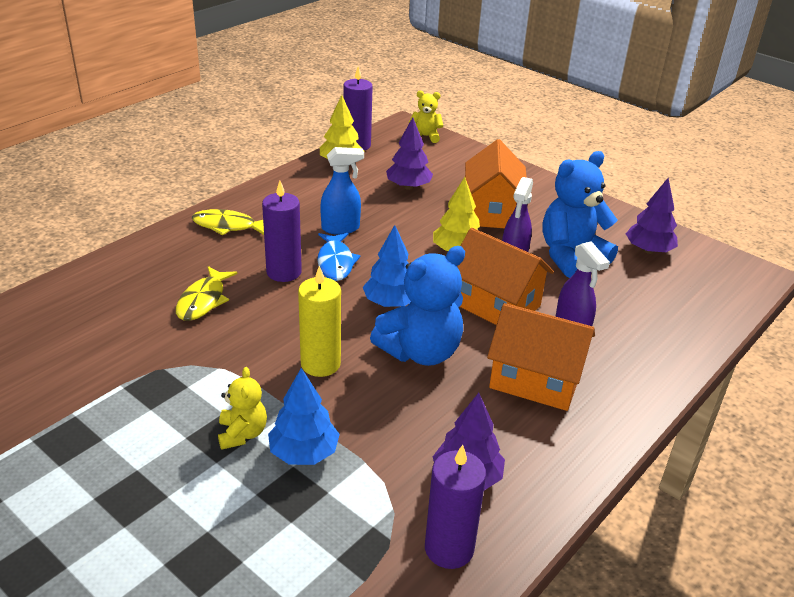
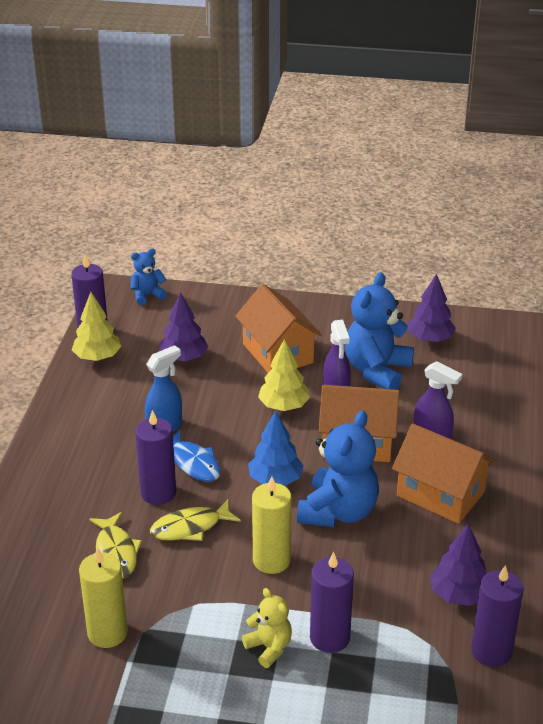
camera: 30 degrees left, 0 degrees up
(130, 356) = (107, 633): none -> yellow candle
(228, 226) = (59, 470): yellow fish -> yellow fish (190, 527)
(304, 453) = (329, 637): blue tree -> purple candle
(425, 136) = (147, 295): yellow teddy bear -> blue teddy bear
(535, 379) = (440, 494): orange house -> orange house turned 45 degrees clockwise

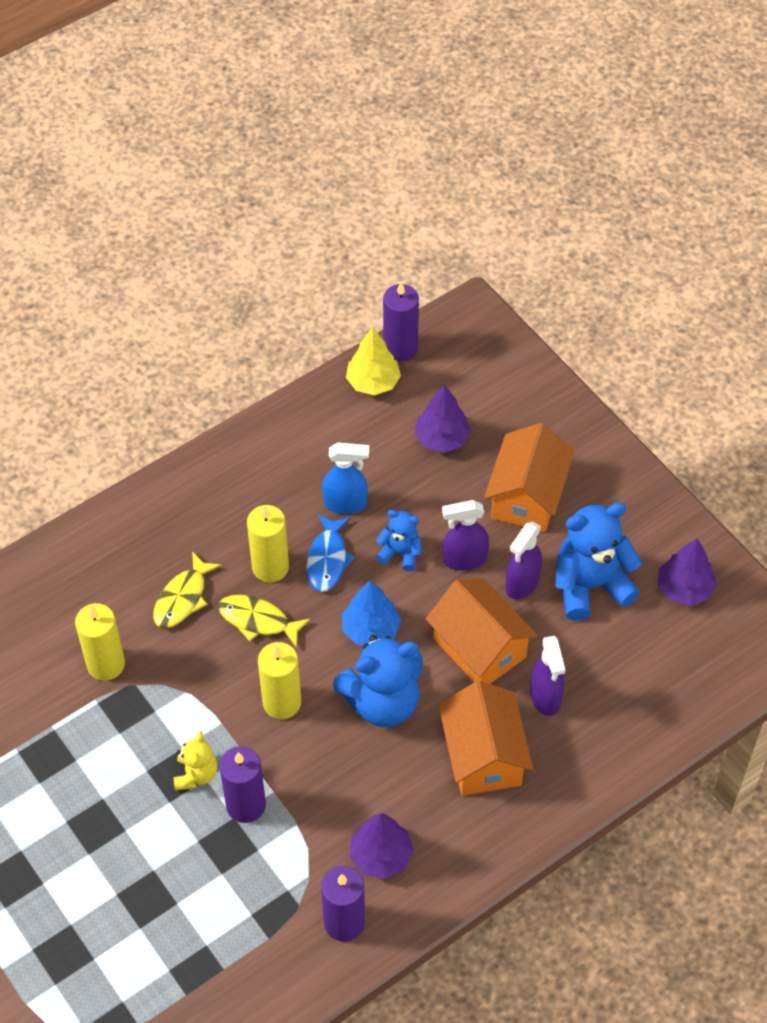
camera: 45 degrees right, 20 degrees up
(147, 295) = (491, 339): blue teddy bear -> blue teddy bear (400, 553)
(158, 493) = (270, 567): purple candle -> yellow candle
(283, 406) = (464, 559): yellow tree -> purple spray bottle

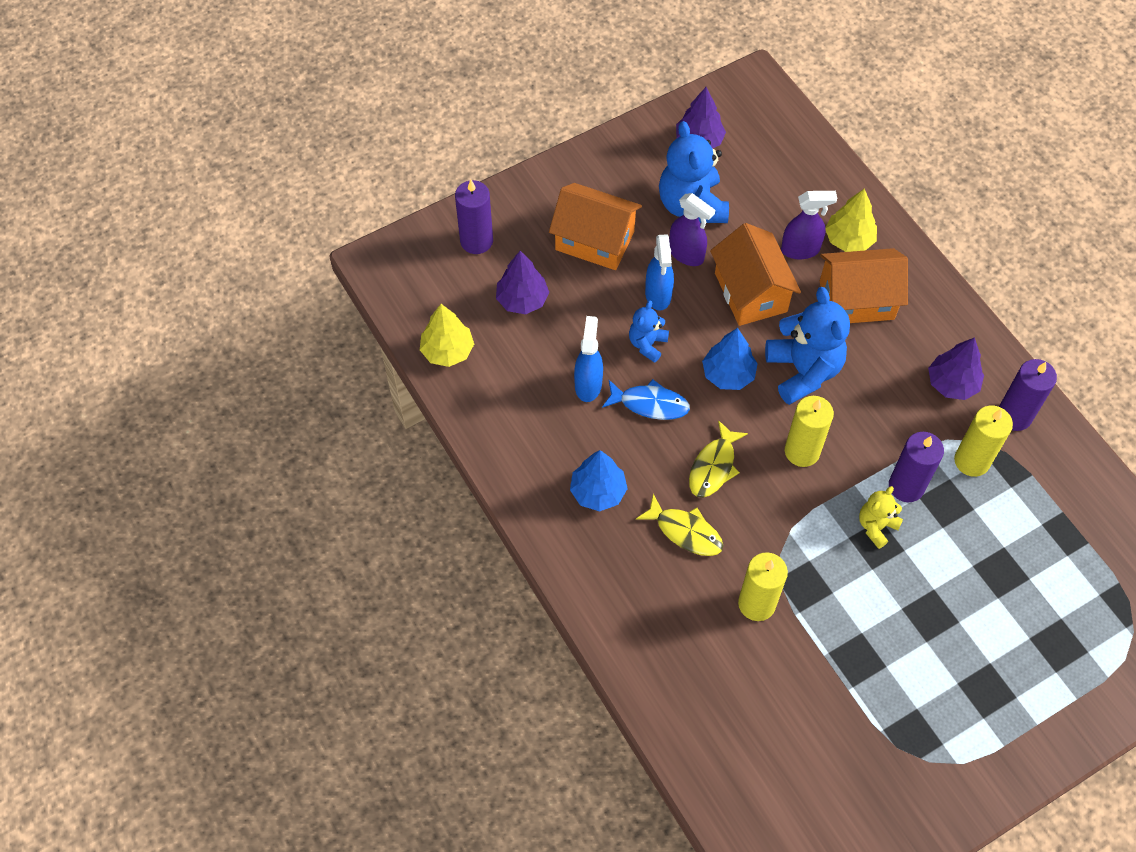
camera: 85 degrees left, 5 degrees up
(196, 774) = (876, 526): yellow teddy bear -> yellow teddy bear turned 60 degrees counterclockwise
(223, 521) = (598, 491): none -> blue tree
(270, 567) = (655, 453): yellow candle -> yellow candle (971, 461)
(400, 348) = (409, 325): purple candle -> purple candle (476, 241)
(464, 559) = (658, 295): purple spray bottle -> blue spray bottle
(479, 648) = (750, 292): orange house -> orange house turned 75 degrees counterclockwise
(567, 747) = (848, 240): none -> yellow tree

